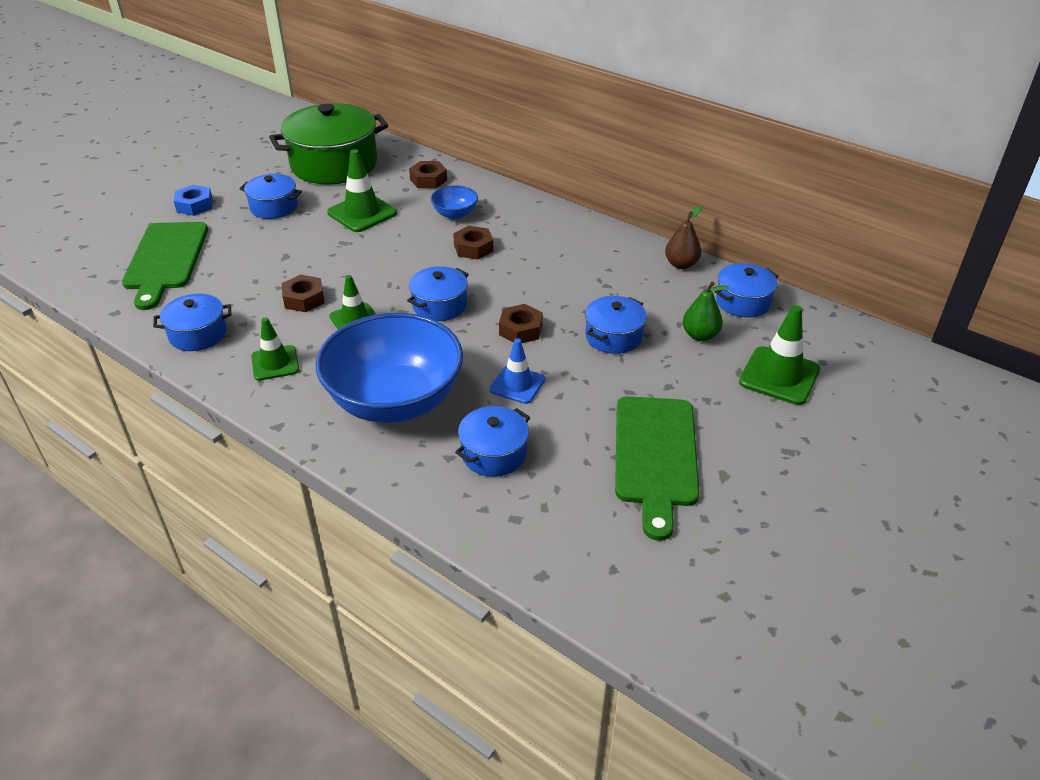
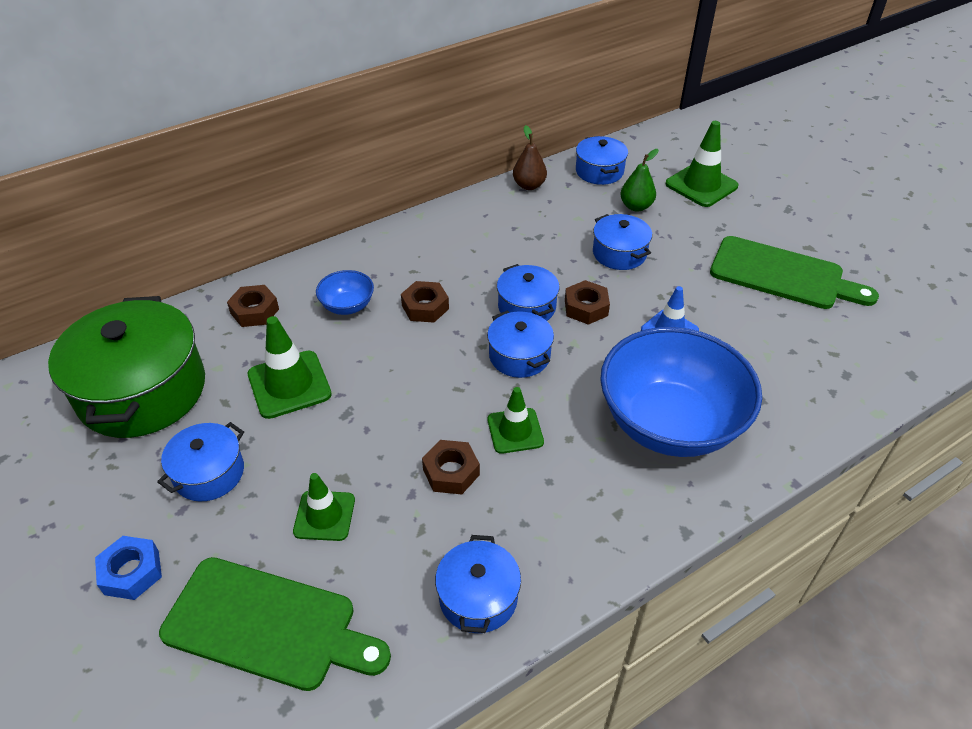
camera: 70 degrees left, 5 degrees up
(275, 363) = (571, 519): green traffic cone -> green traffic cone (324, 516)
(494, 453) = (762, 368): blue pot -> blue pot (527, 307)

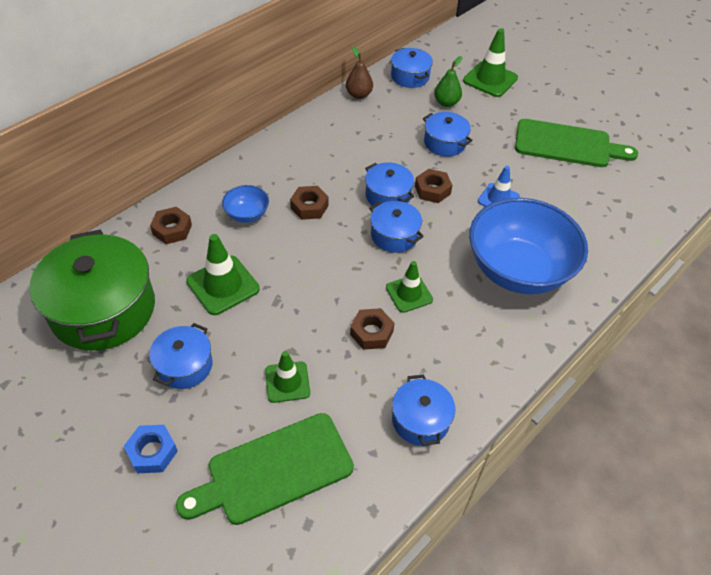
camera: 15 degrees left, 5 degrees up
(268, 625) = (273, 470): green cutting board -> green cutting board turned 150 degrees clockwise

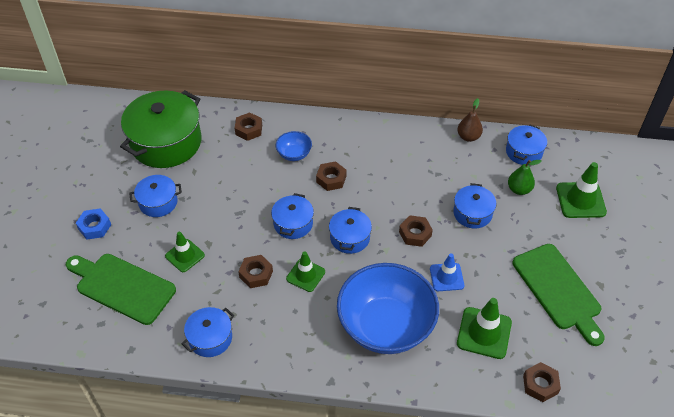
camera: 55 degrees right, 0 degrees up
(223, 285) = (228, 180): green traffic cone -> green traffic cone (484, 333)
(388, 196) = (383, 213): blue pot -> blue pot (293, 224)
(651, 210) = (540, 384): none -> brown nut

